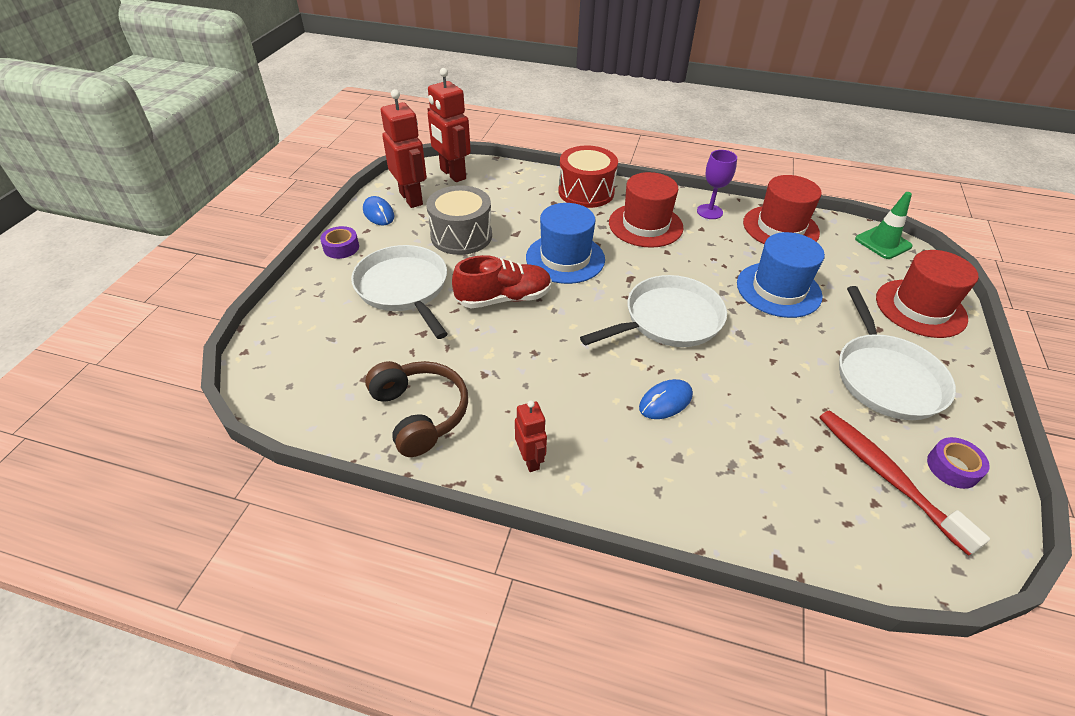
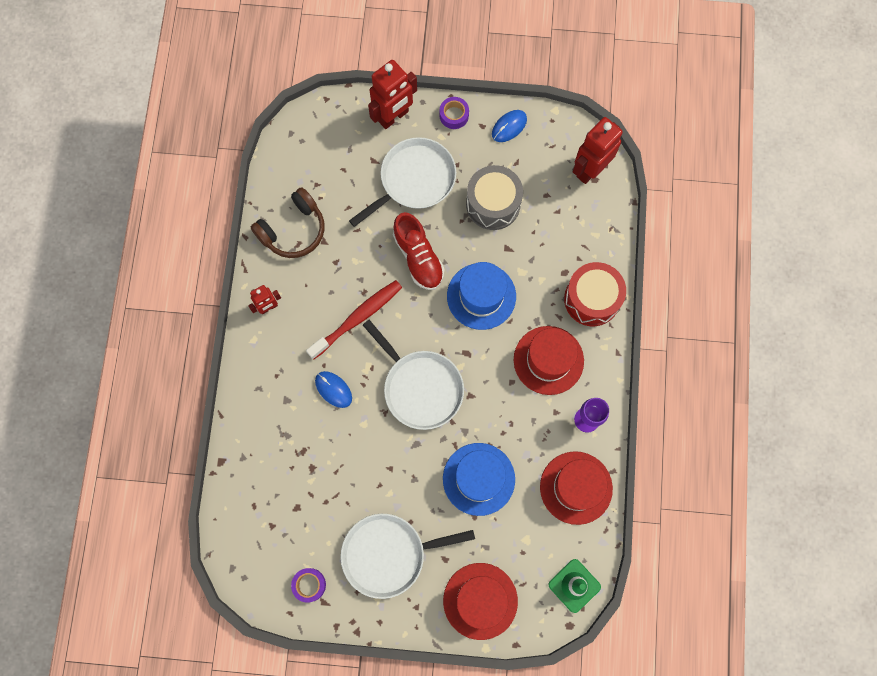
camera: 80 degrees right, 30 degrees up
(411, 198) = (539, 146): red robot -> red robot (393, 117)
(887, 476) = (294, 537): red toothbrush -> red toothbrush (357, 318)

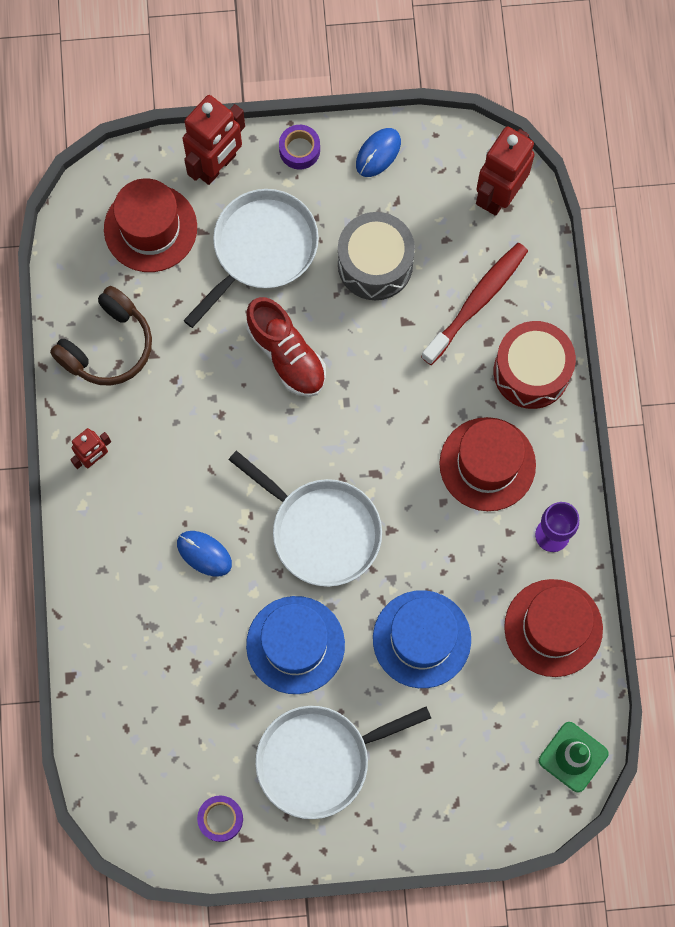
camera: 10 degrees left, 0 degrees up
(357, 318) = (218, 452): red toothbrush -> red toothbrush (477, 302)
(480, 601) = (452, 799): red hat -> red hat (150, 228)
(481, 296) = (381, 393): blue hat -> blue hat (295, 645)

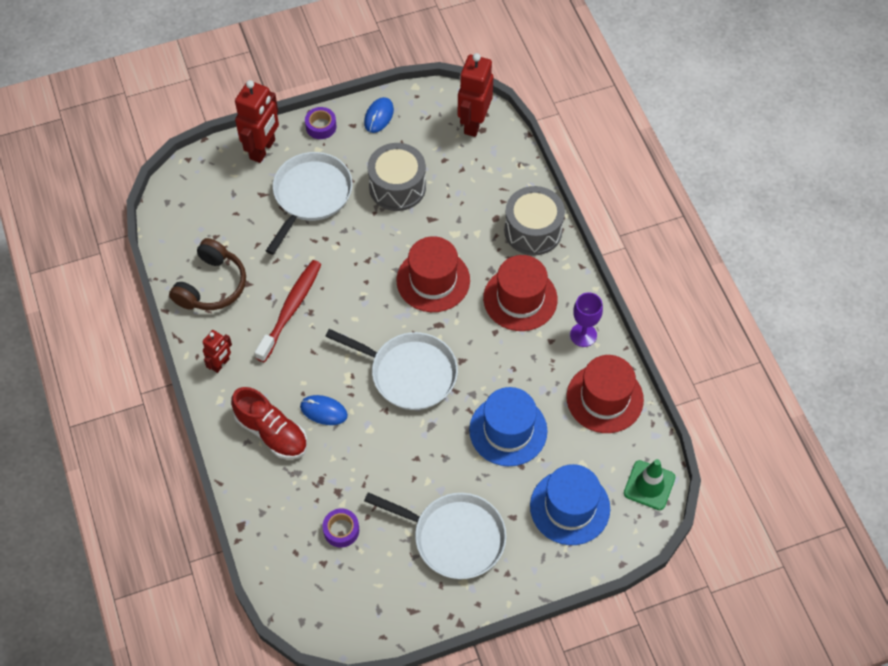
camera: 15 degrees left, 15 degrees down
(150, 228) = (224, 200): red hat -> red hat (433, 280)
(220, 819) = (389, 601): purple tape -> purple tape (341, 530)
(286, 354) = (349, 260): red shoe -> red shoe (271, 432)
(295, 645) = (412, 458): blue hat -> blue hat (570, 507)
(319, 760) = (454, 537): white pan -> white pan turned 120 degrees counterclockwise
(477, 302) = (479, 194): red toothbrush -> red toothbrush (290, 309)
(531, 372) = (533, 230): red drum -> grey drum

